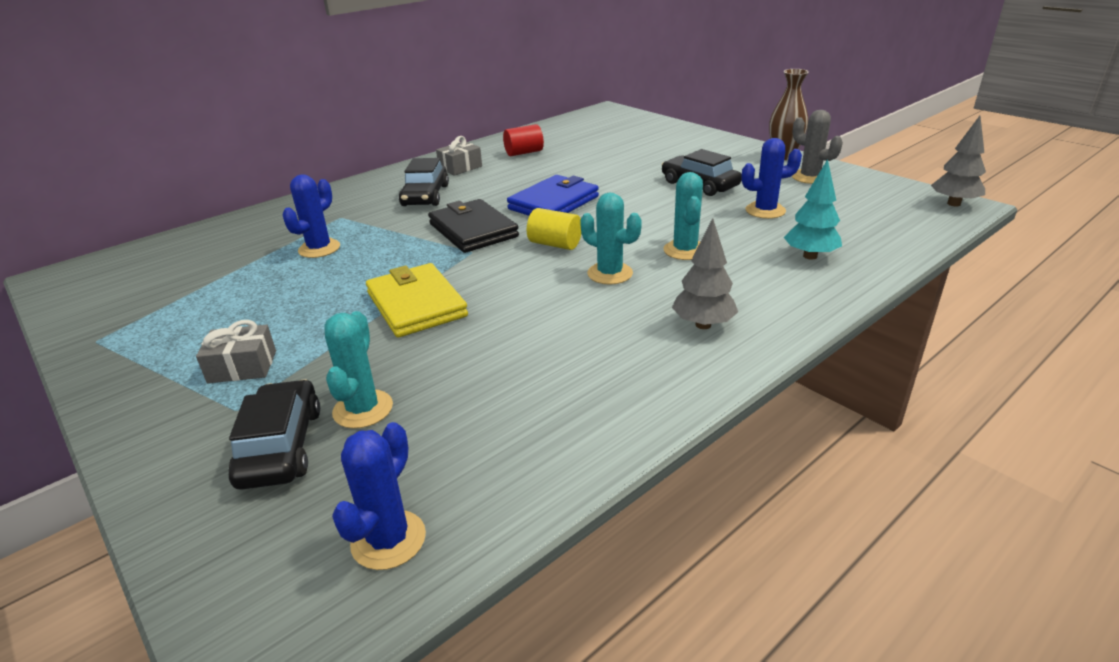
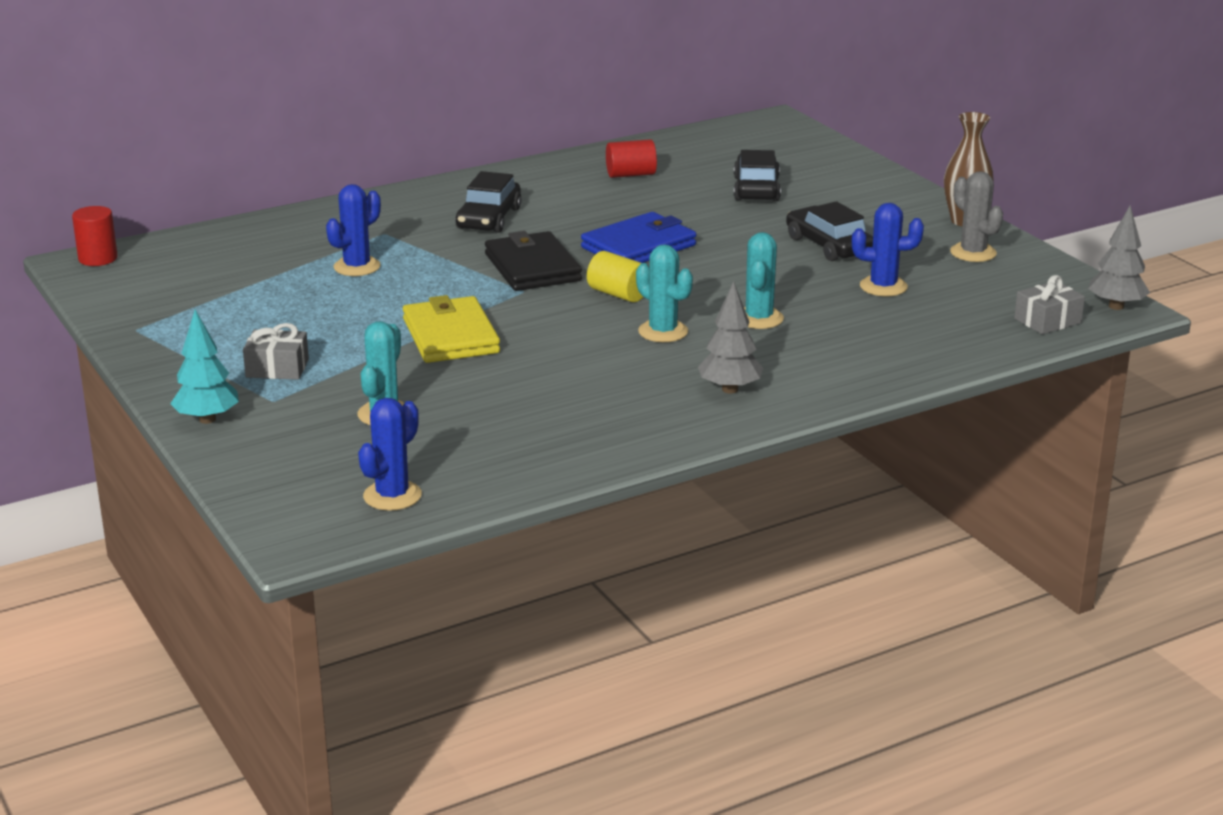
camera: 10 degrees right, 5 degrees down
(76, 271) = (98, 258): none -> red cylinder
(281, 446) = (312, 430): black car -> black car (756, 189)
(460, 167) = (542, 186): grey gift -> grey gift (1047, 321)
(810, 256) = (892, 341): turquoise tree -> turquoise tree (207, 419)

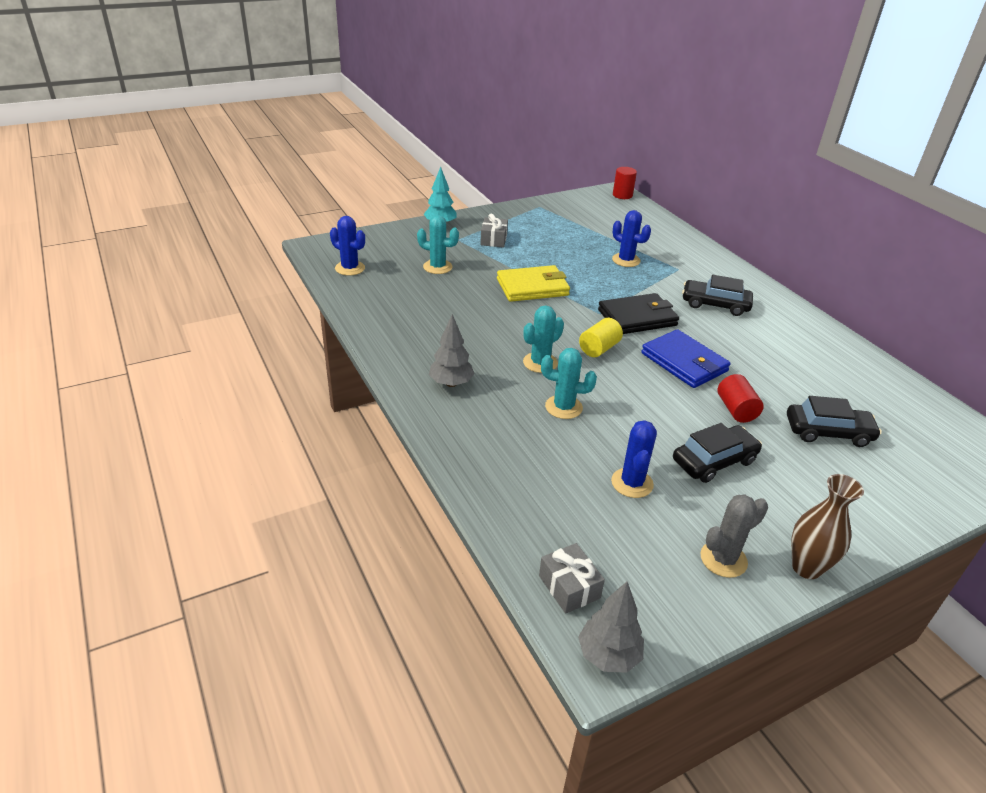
camera: 90 degrees right, 10 degrees up
(631, 174) = (827, 368): red cylinder -> red cylinder (736, 410)

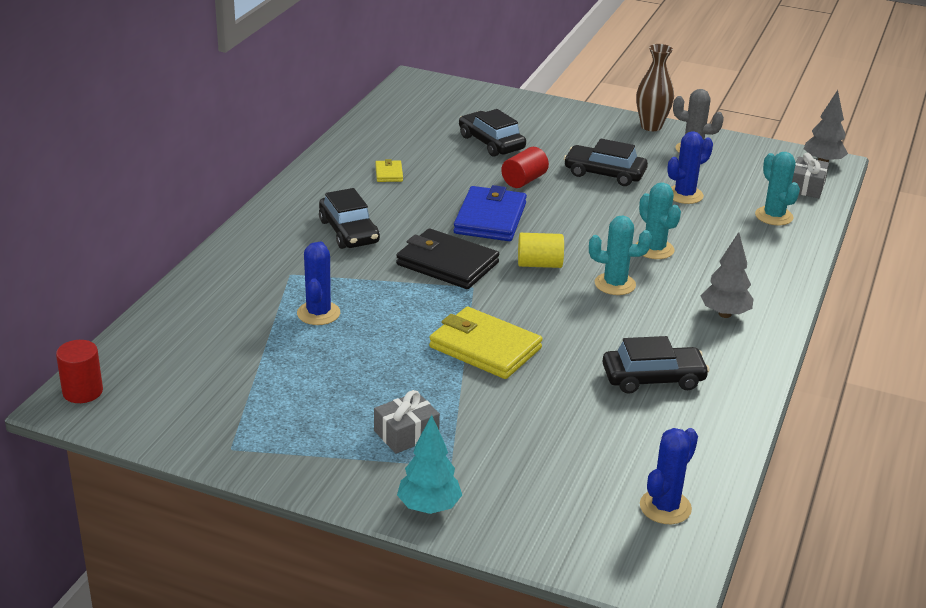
camera: 130 degrees left, 5 degrees down
(350, 268) = (665, 507): blue cactus -> blue cactus turned 45 degrees clockwise
(433, 318) = (653, 378): none -> black car
(437, 267) = (548, 438): turquoise cactus -> turquoise cactus (774, 216)
(797, 355) = (389, 173): none -> yellow wallet

